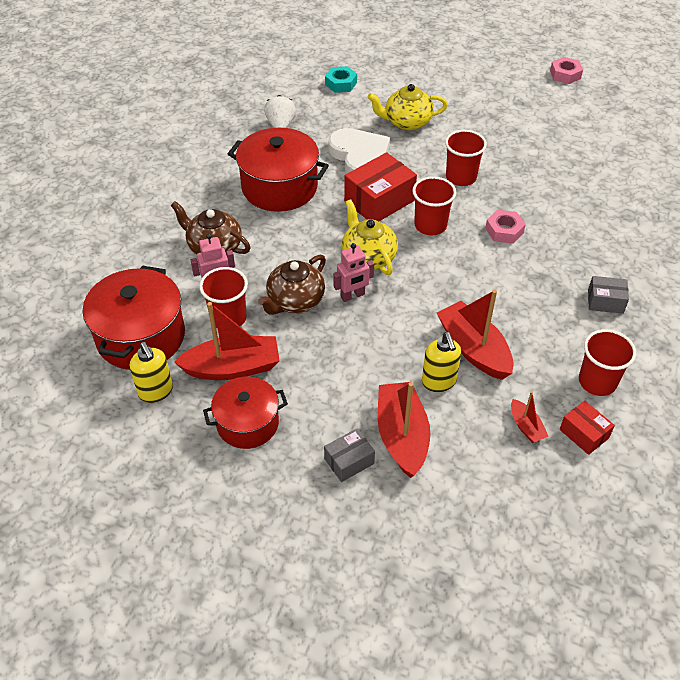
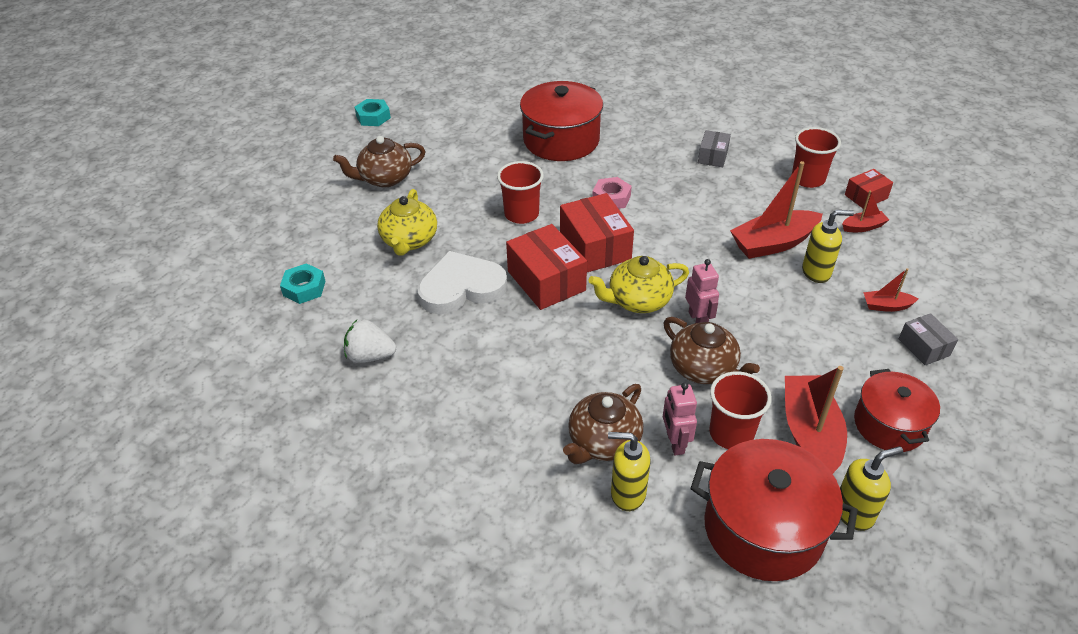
camera: 80 degrees left, 5 degrees down
(169, 263) = (627, 494): none -> yellow soap dispenser
(279, 187) = (499, 367): red pot -> red pot (561, 140)
(402, 436) = (886, 306): red boat -> red boat, size x0.50
(430, 225) = (595, 247): red cup -> red box
(481, 96) = (384, 178): none -> brown teapot
(565, 74) = (373, 117): pink nut -> turquoise nut

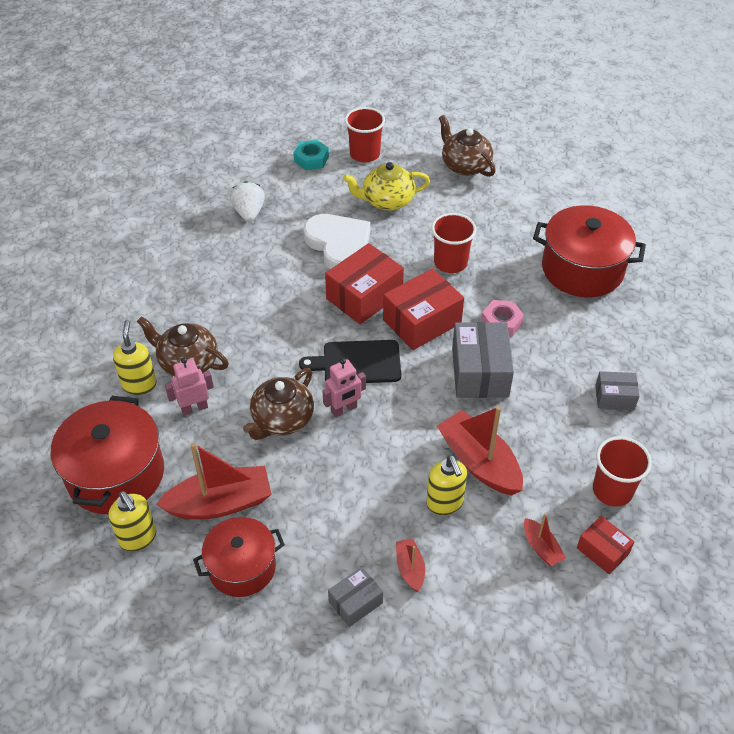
camera: 75 degrees right, 5 degrees up
(373, 117) = (553, 135): turquoise nut -> none
(638, 300) = (357, 363): yellow teapot -> black cutting board
(669, 223) = (480, 372): none -> grey box
(731, 433) = (210, 445): red cup -> red cup (365, 154)

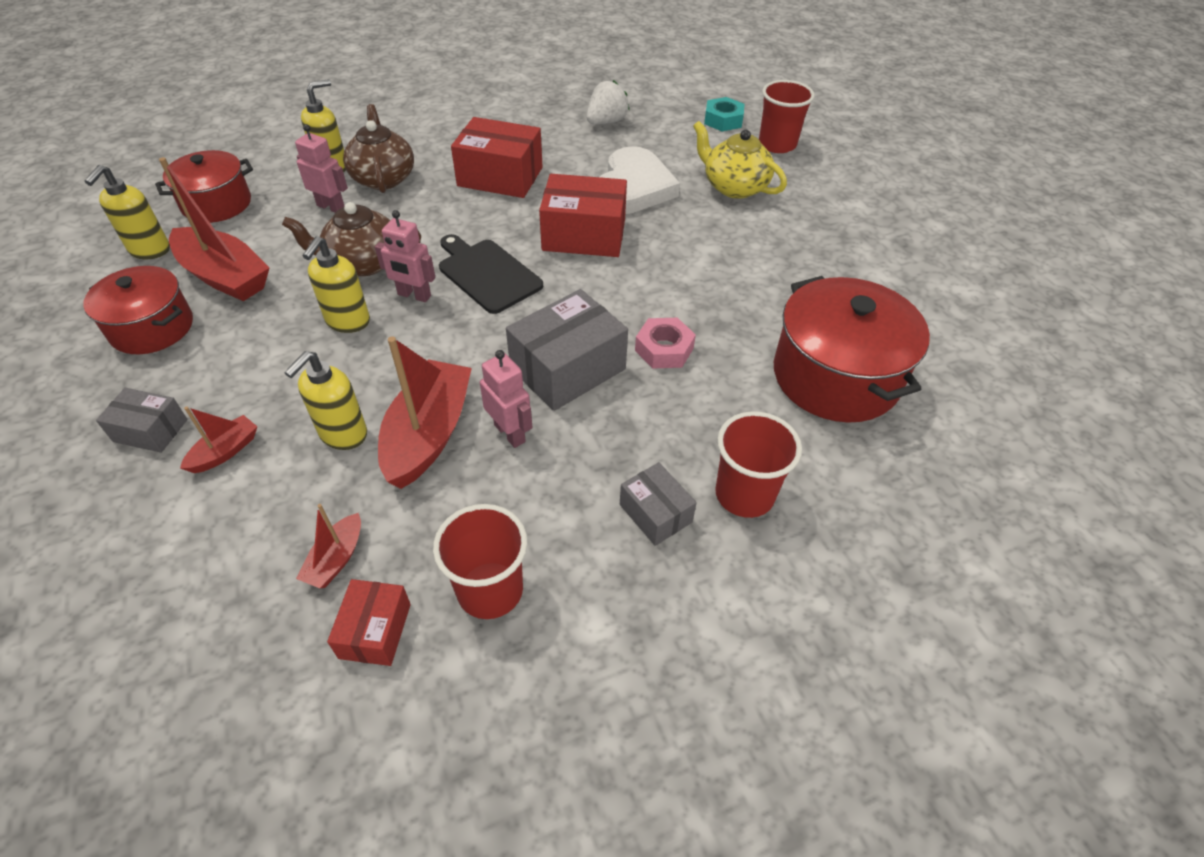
camera: 50 degrees right, 0 degrees up
(116, 474) = (217, 204): red pot -> red pot, size x0.65
(339, 455) = (347, 322): none -> yellow soap dispenser
(422, 321) = (594, 289): red box -> red box (500, 177)
(450, 263) = (705, 268): red cup -> red cup (744, 494)
(465, 165) = (862, 210): brown teapot -> none
(509, 425) = (510, 433): none -> pink robot

